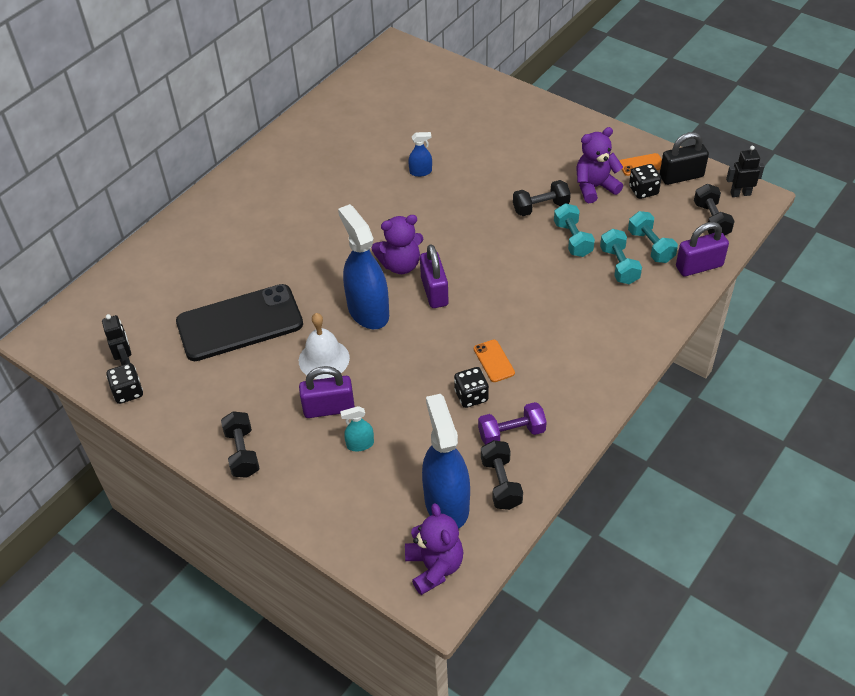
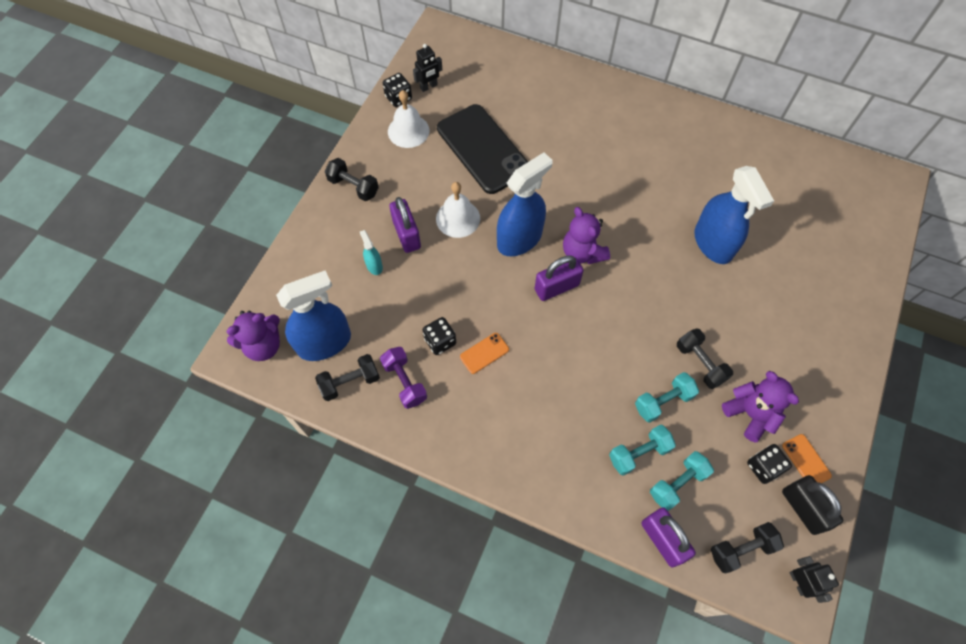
camera: 75 degrees right, 15 degrees up
(183, 388) = (408, 131): none -> white bell
(242, 453) = (353, 186): black dumbbell -> black dumbbell turned 60 degrees clockwise
(420, 172) = (713, 243): blue spray bottle -> blue spray bottle, size x2.27

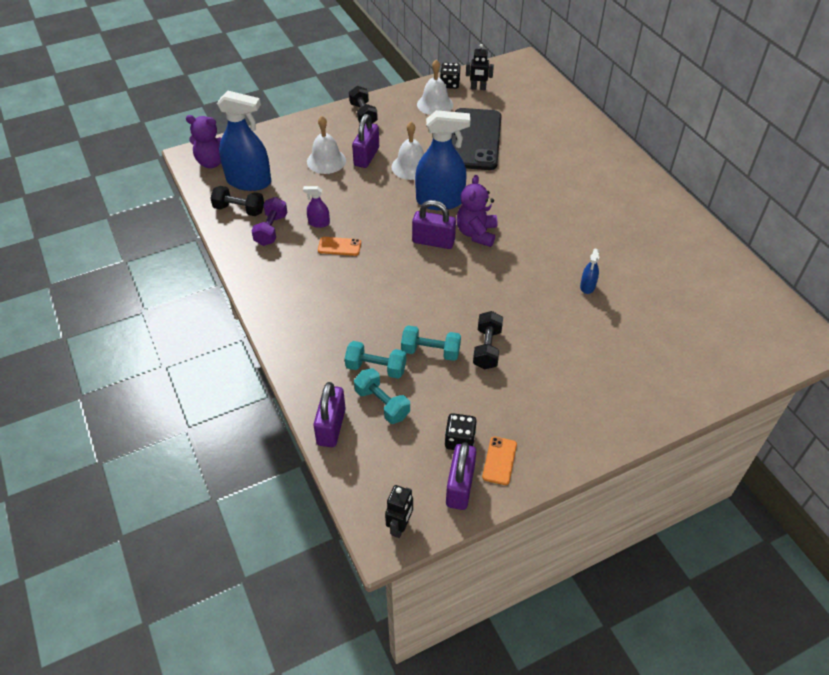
camera: 40 degrees right, 15 degrees down
(374, 266) = (326, 161): turquoise spray bottle -> white bell
(440, 341) = (319, 223): black dice -> purple spray bottle
(677, 483) = (382, 404): turquoise dumbbell -> turquoise dumbbell turned 45 degrees clockwise
(713, 243) = (587, 286): blue spray bottle -> blue spray bottle, size x0.44
(741, 549) = (381, 474): black dumbbell -> none
(750, 414) = (489, 403): purple teddy bear -> none
(803, 508) = (460, 487): black padlock -> purple padlock

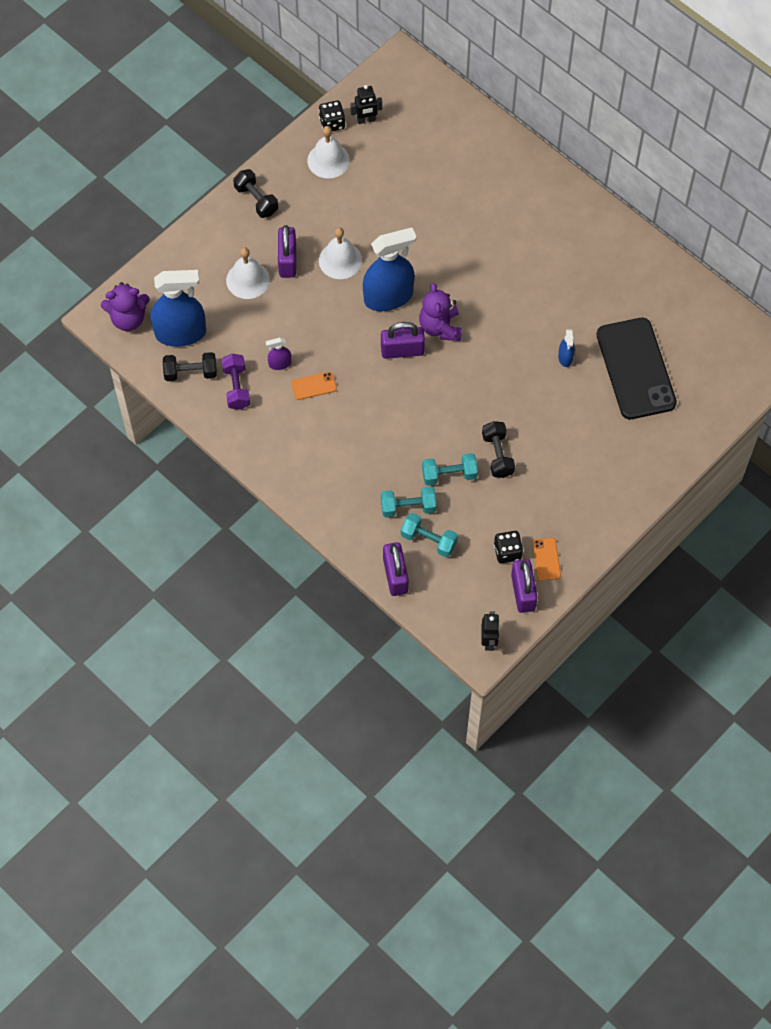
camera: 20 degrees left, 15 degrees up
(475, 139) = (392, 200): black phone -> black phone (636, 369)

